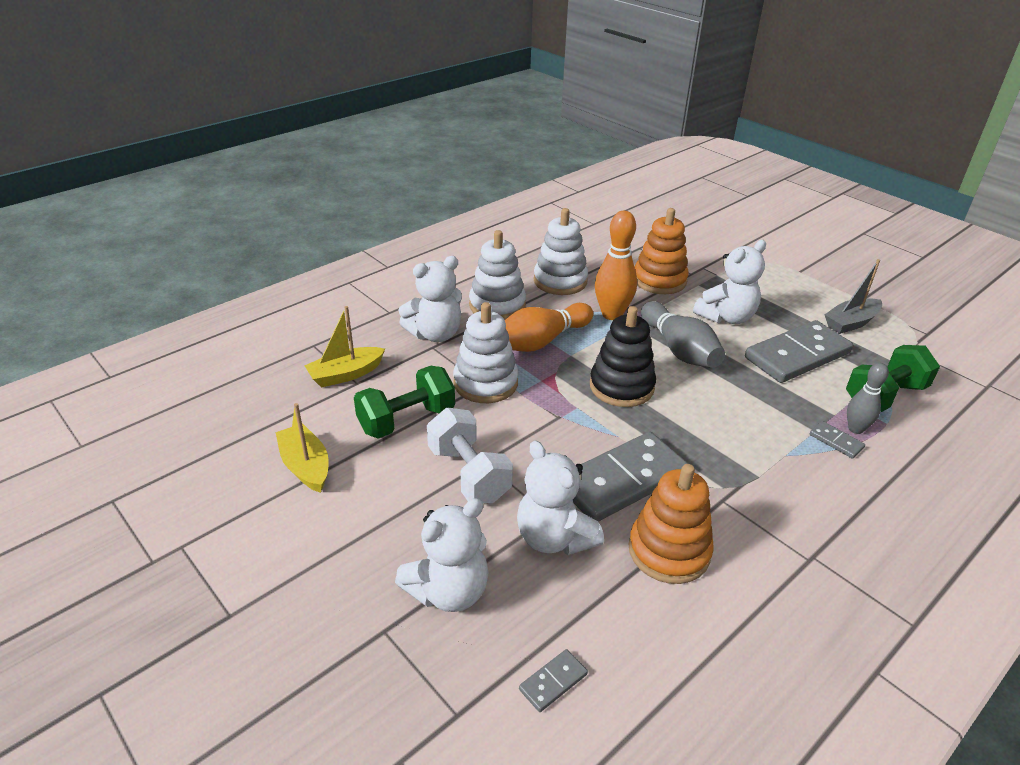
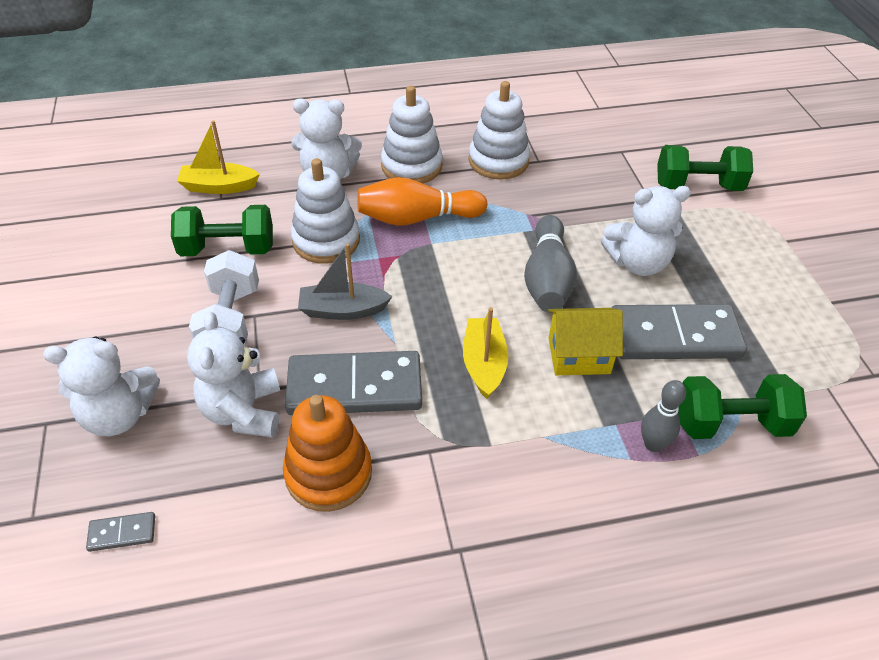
camera: 30 degrees right, 10 degrees up
(306, 466) = (115, 257): yellow boat -> yellow boat (484, 364)
(612, 314) = (515, 215): orange bowling pin -> none
(621, 386) = (448, 295): black stacking toy -> none
(659, 280) = (605, 195): orange stacking toy -> none
(712, 255) = (698, 186): none -> green dumbbell
(752, 392) = (579, 355): none -> yellow house
(836, 441) = (615, 447): grey domino -> none
(850, 323) = (784, 324): grey boat -> grey boat (343, 310)

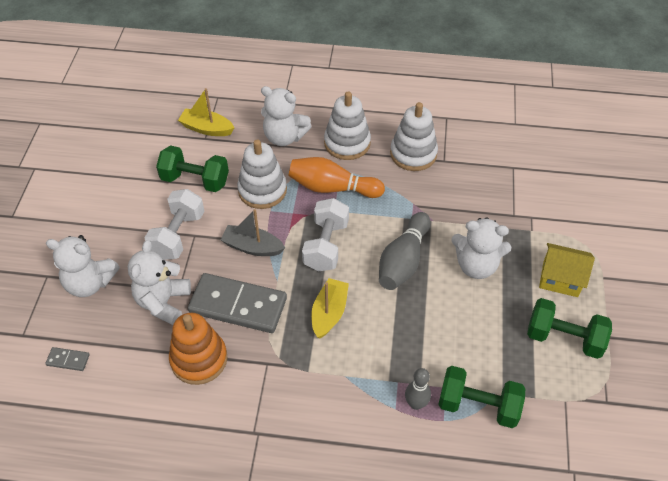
camera: 20 degrees right, 5 degrees up
(441, 285) = (326, 245): none -> white dumbbell
(579, 355) = (397, 325): yellow house -> yellow house (560, 279)
(674, 336) = (473, 330): grey domino -> none
(698, 186) = (558, 213): green dumbbell -> green dumbbell (564, 338)

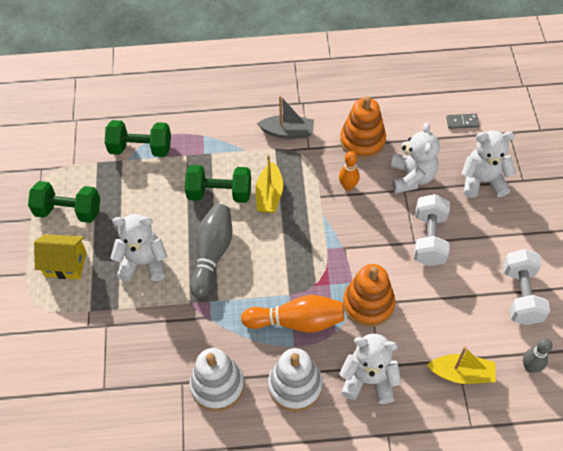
camera: 170 degrees right, 5 degrees up
(195, 180) = (442, 302): green dumbbell -> green dumbbell (219, 193)
(238, 305) = (348, 186): grey domino -> orange bowling pin
(252, 247) = (355, 241): grey boat -> grey boat (287, 132)
(262, 190) = (368, 304): white stacking toy -> orange stacking toy
(326, 245) = (287, 255): white dumbbell -> white dumbbell (521, 295)
(416, 403) = (188, 141): grey bowling pin -> grey bowling pin (530, 367)

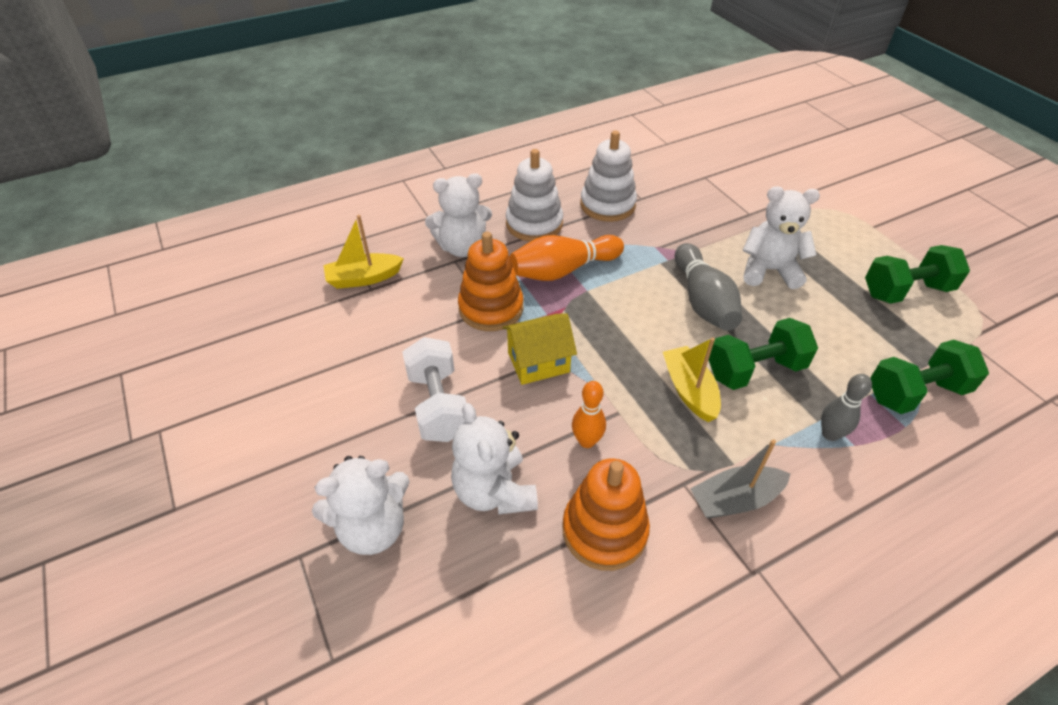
camera: 155 degrees right, 10 degrees down
(65, 264) = (845, 245): yellow house -> yellow house (538, 362)
(144, 262) = (769, 270): white teddy bear -> white teddy bear turned 150 degrees counterclockwise
(462, 122) = (434, 649): grey domino -> none
(521, 295) = (297, 374): white dumbbell -> none
(530, 367) = (284, 305): grey bowling pin -> grey bowling pin (830, 434)

